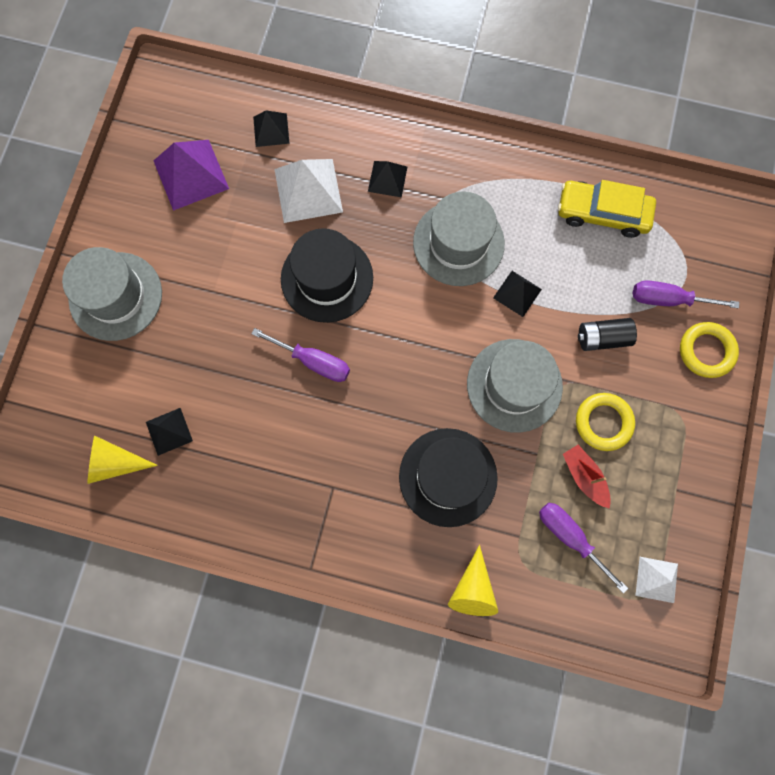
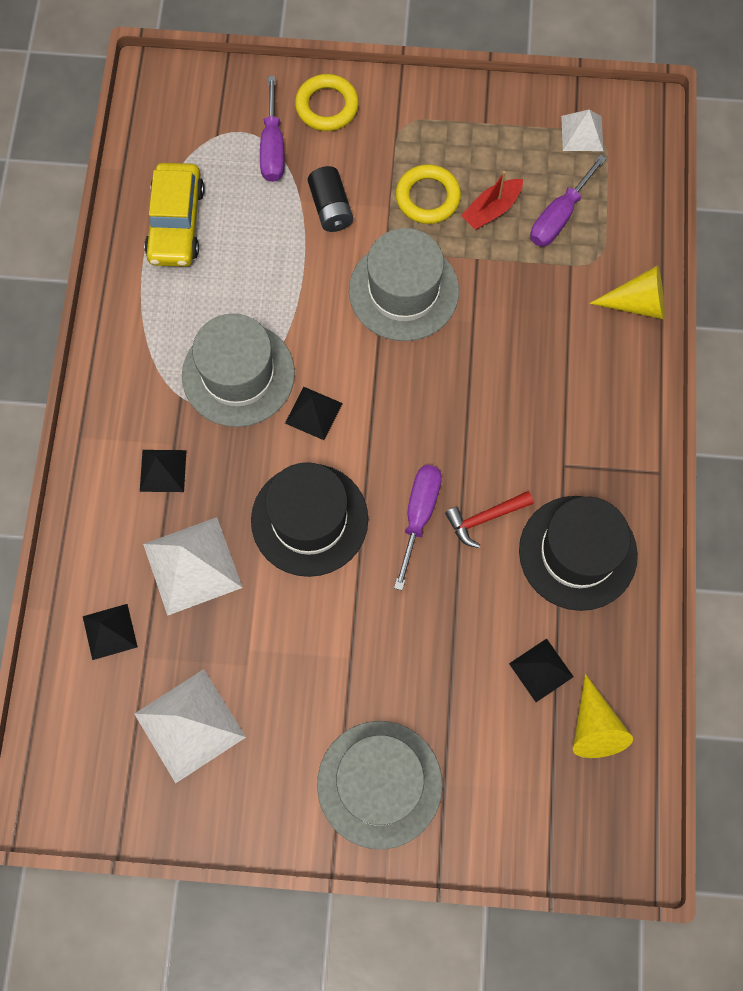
camera: 100 degrees left, 5 degrees down
(191, 174) = (189, 725): purple pyramid -> white pyramid
(300, 413) = (485, 518): none -> red hammer
(448, 477) = (523, 345): black hat -> black hat (577, 552)
(517, 293) = (292, 301): black pyramid -> black pyramid (313, 413)

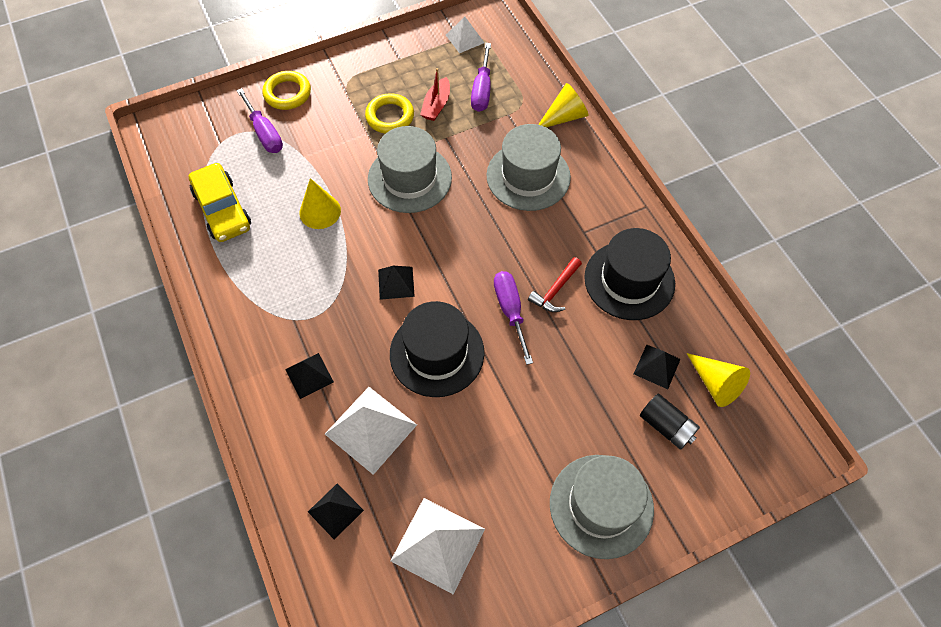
camera: 30 degrees left, 10 degrees down
(238, 374) = (326, 284): grey hat -> grey hat (528, 176)
(280, 281) = (320, 211): none -> yellow cone
(330, 208) = (328, 151): black battery -> black battery (666, 426)

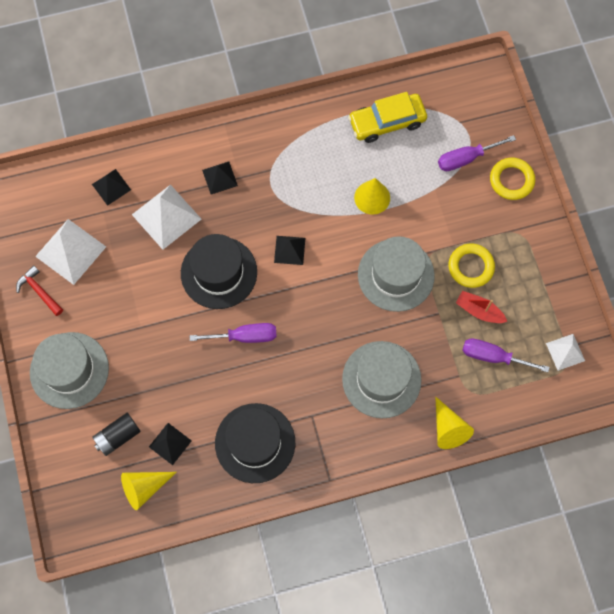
camera: 100 degrees right, 10 degrees up
(555, 290) = (257, 377): red hammer -> red hammer (39, 291)

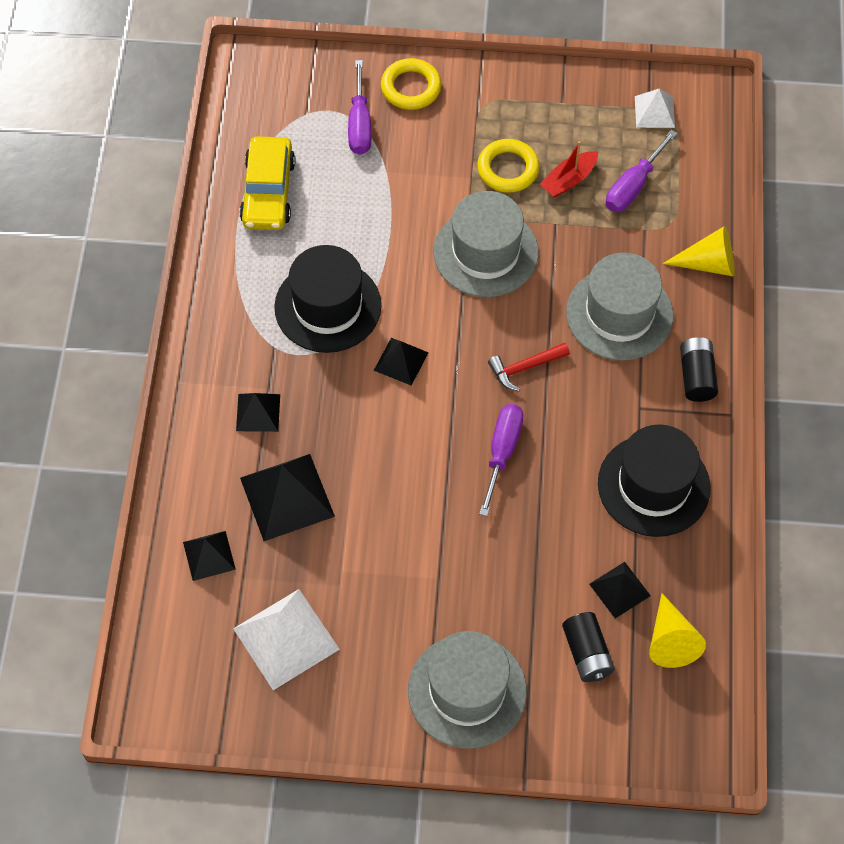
camera: 70 degrees left, 10 degrees down
(39, 291) = (330, 699): red hammer -> red hammer (525, 368)
(166, 216) = (287, 496): white pyramid -> black pyramid
(219, 272) = (398, 456): black hat -> black hat (328, 306)
(351, 447) = (696, 376): none -> black battery
(372, 197) = (367, 243): yellow cone -> none

